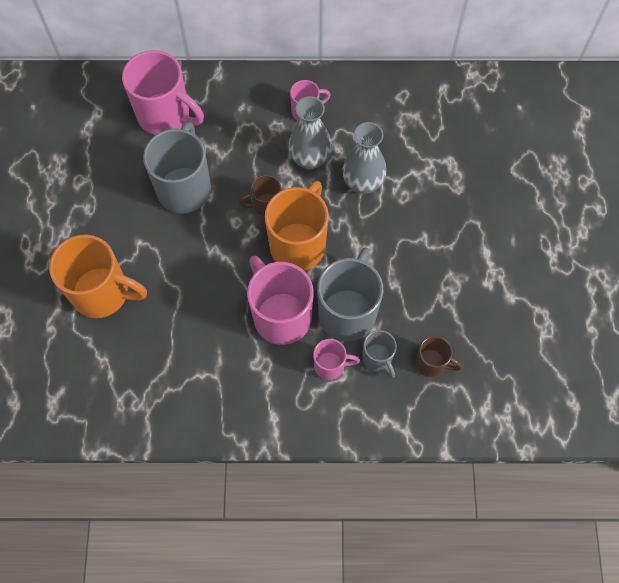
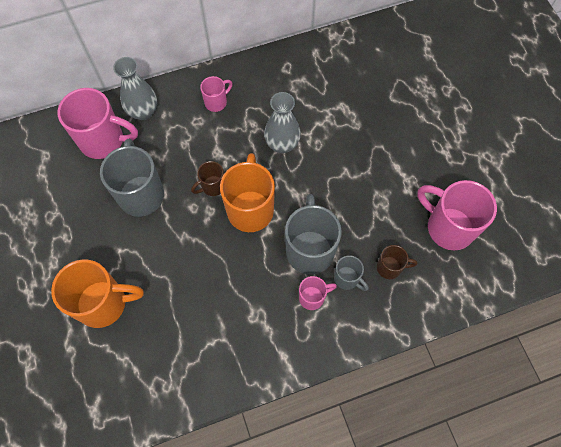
camera: 20 degrees left, 0 degrees up
(281, 316) = (258, 271): pink mug -> pink mug (448, 227)
(310, 159) = (233, 138): grey vase -> grey vase (143, 112)

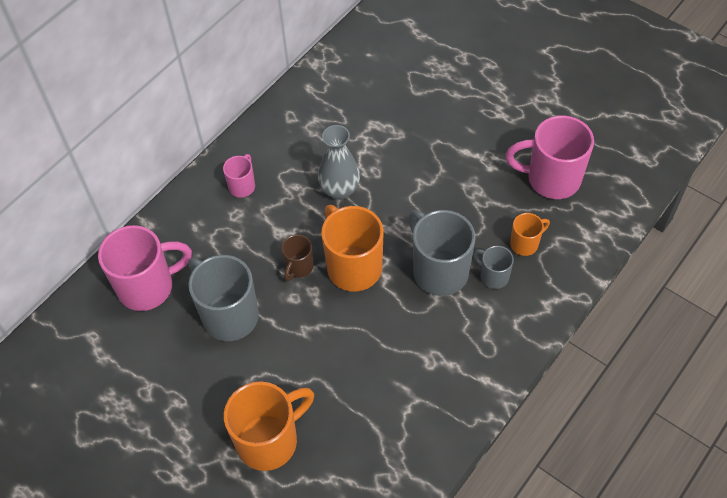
camera: 30 degrees left, 10 degrees down
(143, 112) = (170, 236): grey vase -> none
(312, 297) = (473, 311): pink mug -> none
(347, 278) = (493, 276): grey mug -> grey mug turned 150 degrees counterclockwise
(390, 267) = (525, 244): brown mug -> orange mug

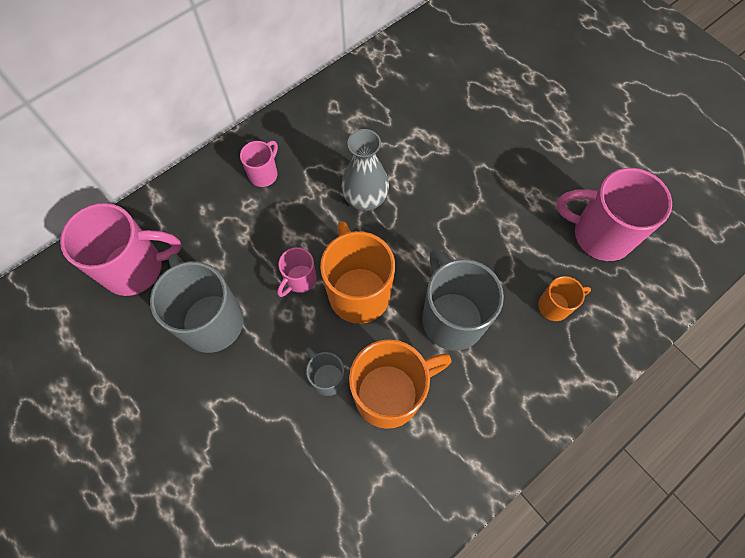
camera: 10 degrees right, 10 degrees up
(269, 440) = (215, 483): orange mug -> orange mug (390, 393)
(298, 267) = (300, 280): brown mug -> pink mug
(493, 276) = (511, 337): grey mug -> grey mug (327, 378)

